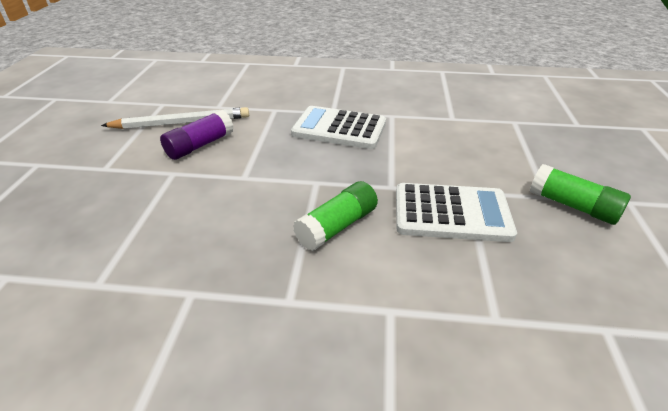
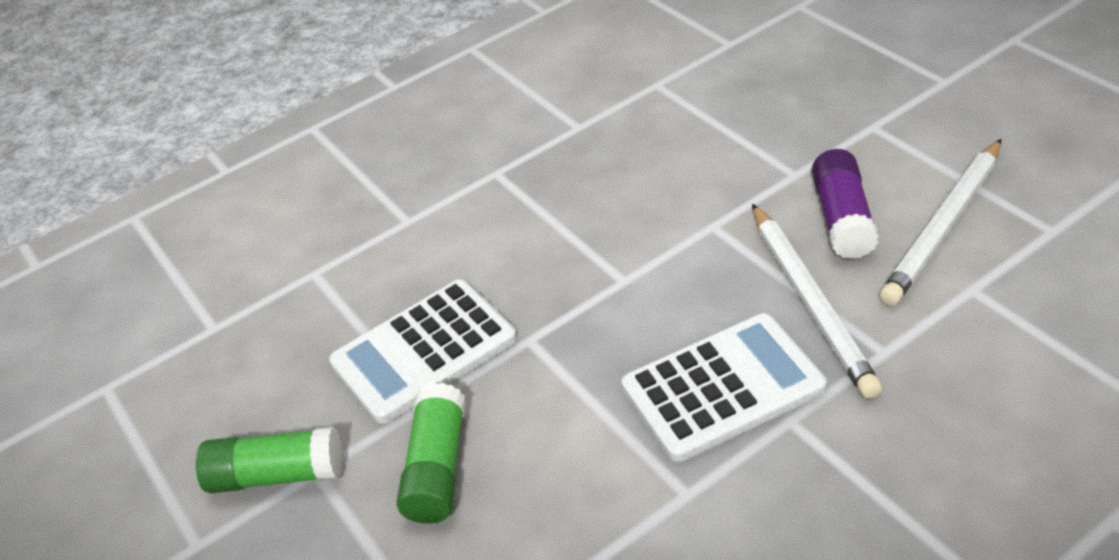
camera: 145 degrees right, 5 degrees up
(267, 131) = (810, 302): none -> white pencil
(337, 226) = (532, 249): green glue stick -> green glue stick (437, 468)

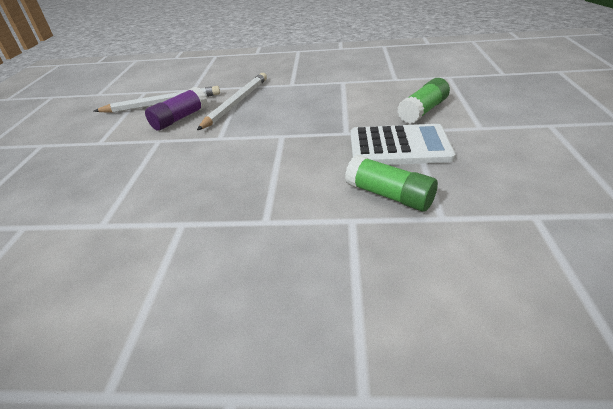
camera: 145 degrees left, 5 degrees down
(276, 475) = (502, 132): green glue stick -> green glue stick (389, 195)
(722, 387) = (298, 95): white calculator -> none

